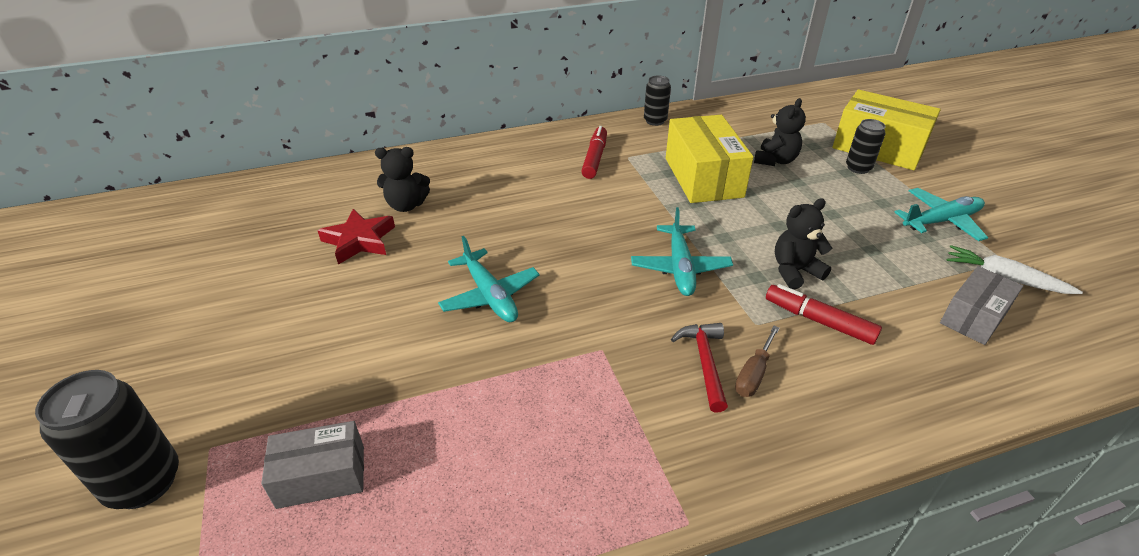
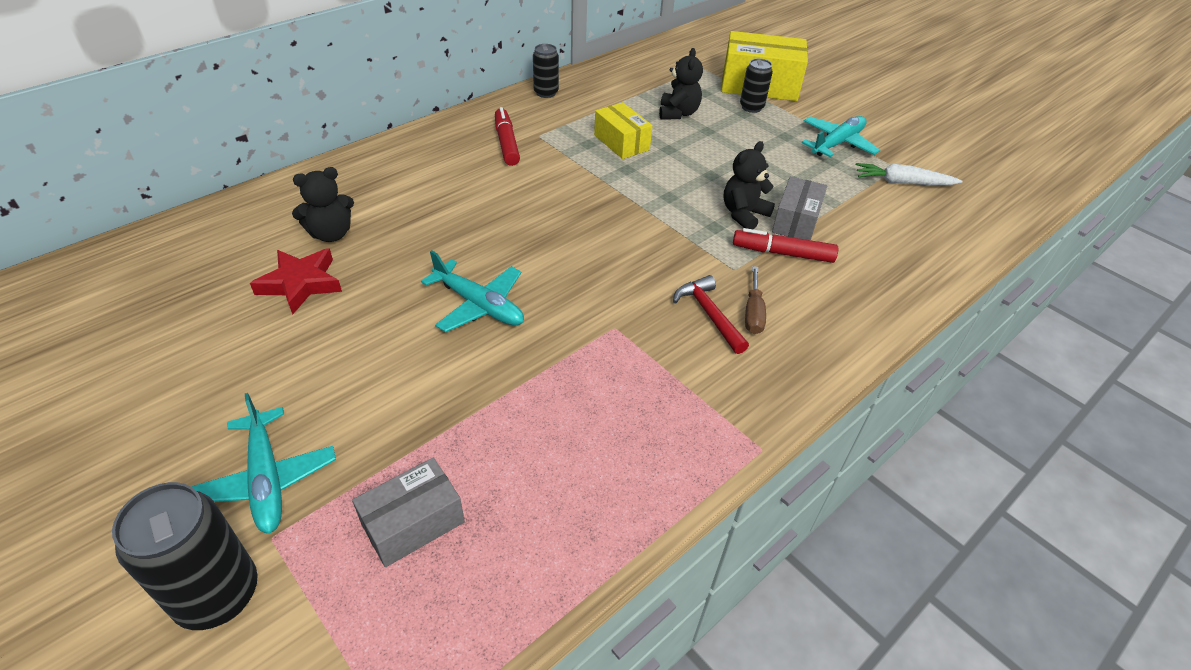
camera: 25 degrees left, 5 degrees up
(680, 268) = (645, 234): turquoise plane -> turquoise plane (267, 479)
(703, 177) = (621, 142): yellow box -> yellow box, size x0.60
(973, 317) = (894, 220): grey box -> grey box (795, 221)

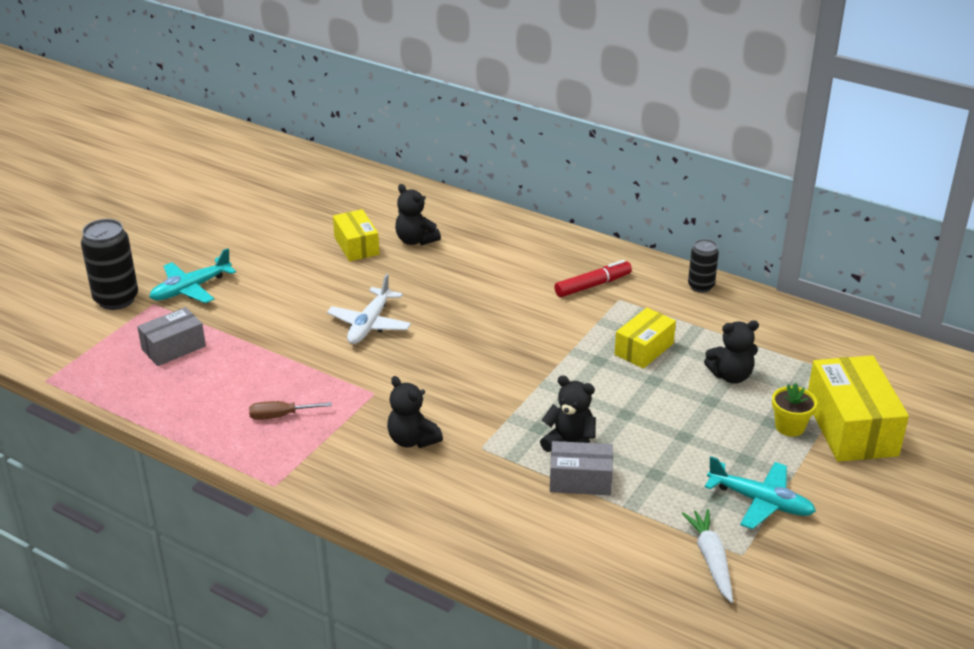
camera: 75 degrees right, 10 degrees down
(300, 283) = (356, 246): red star -> yellow box
(413, 523) = (173, 348): grey box -> grey box turned 75 degrees counterclockwise
(479, 305) = (369, 324): turquoise plane -> white plane
(709, 314) = (412, 440): red hammer -> black teddy bear
(751, 107) = (789, 427): black can -> yellow flower pot
(753, 313) = (426, 465): brown screwdriver -> brown screwdriver (280, 416)
(782, 253) = (521, 475): red marker -> none

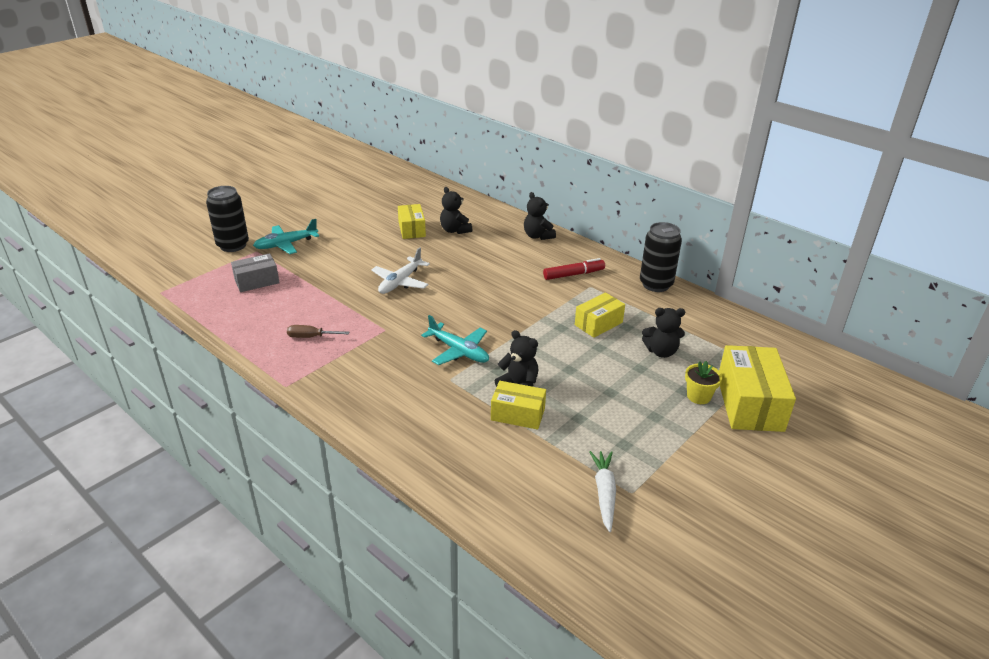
camera: 10 degrees right, 0 degrees up
(412, 440) = (400, 367): black teddy bear -> black teddy bear (538, 236)
(580, 480) = (518, 414): grey box -> yellow box
(700, 286) = (656, 284): black can -> black can, size x1.66
(761, 502) = (659, 452): turquoise plane -> turquoise plane (459, 351)

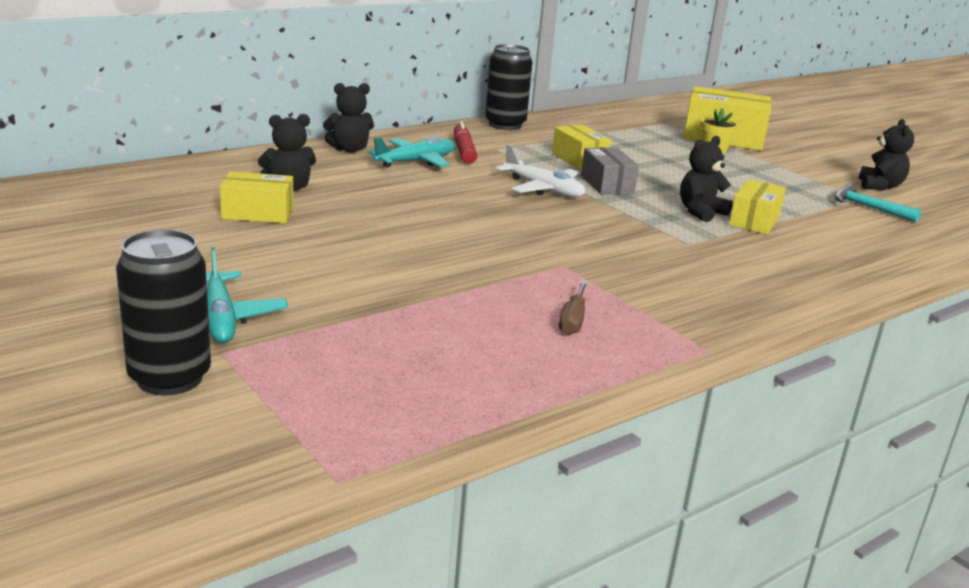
camera: 80 degrees left, 10 degrees down
(257, 281) = (357, 357): grey box -> grey box (607, 184)
(400, 282) = (430, 241): white plane -> white plane (543, 189)
(459, 351) = (626, 230): turquoise plane -> turquoise plane (416, 161)
(604, 493) = (868, 208): white carrot -> turquoise hammer
(661, 351) = (638, 148): black teddy bear -> black teddy bear (880, 186)

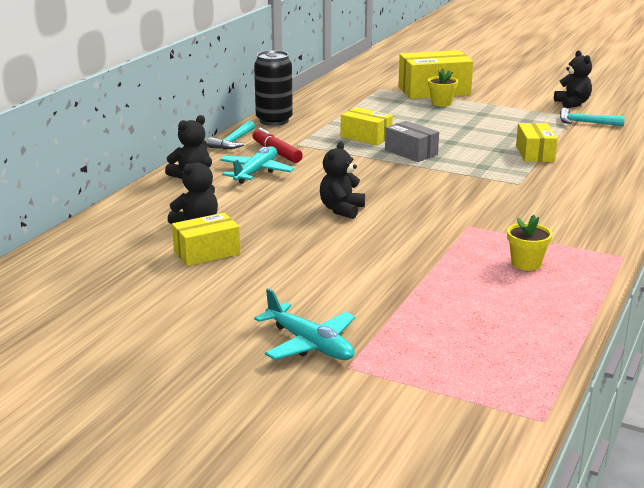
camera: 25 degrees left, 0 degrees up
(170, 378) = (344, 398): black can -> none
(436, 132) = (233, 142): none -> turquoise hammer
(543, 189) = (375, 169): white plane -> none
(573, 320) = (526, 263): brown screwdriver -> yellow flower pot
(700, 212) = (496, 157): black teddy bear -> black teddy bear (341, 210)

